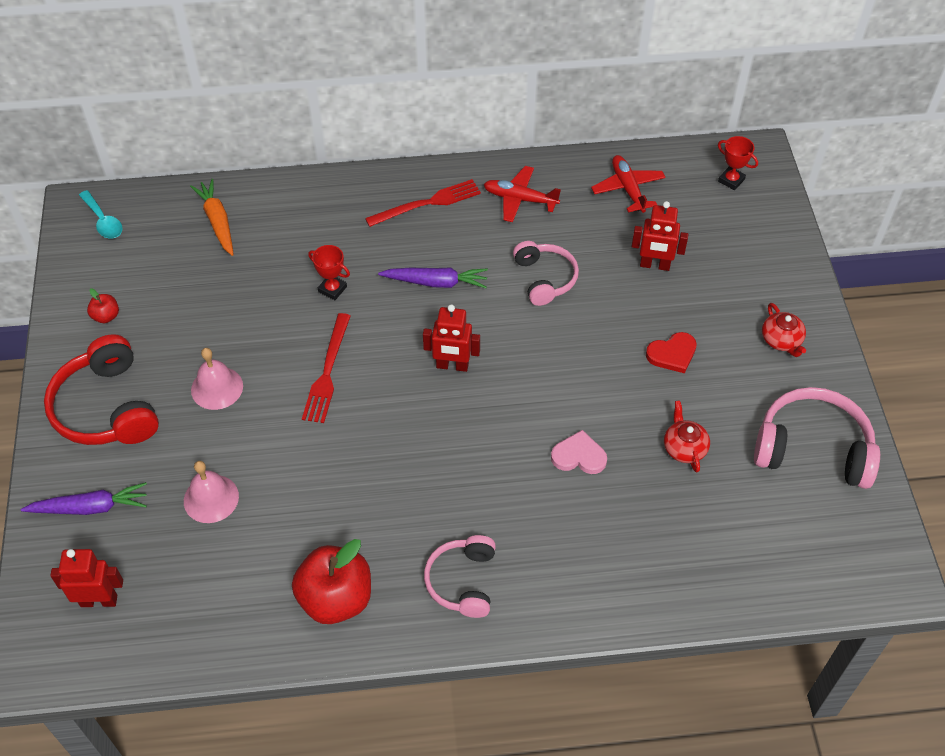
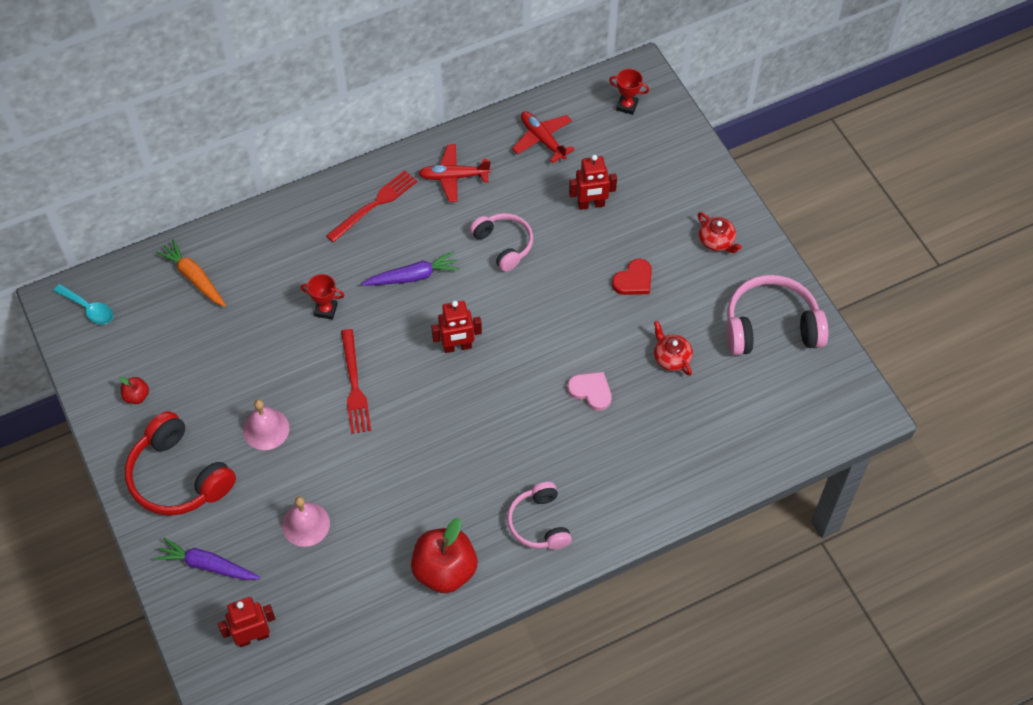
camera: 20 degrees left, 5 degrees up
(90, 507) = (207, 565): purple carrot -> purple carrot turned 135 degrees counterclockwise
(579, 456) = (591, 391): pink heart -> pink heart turned 45 degrees clockwise

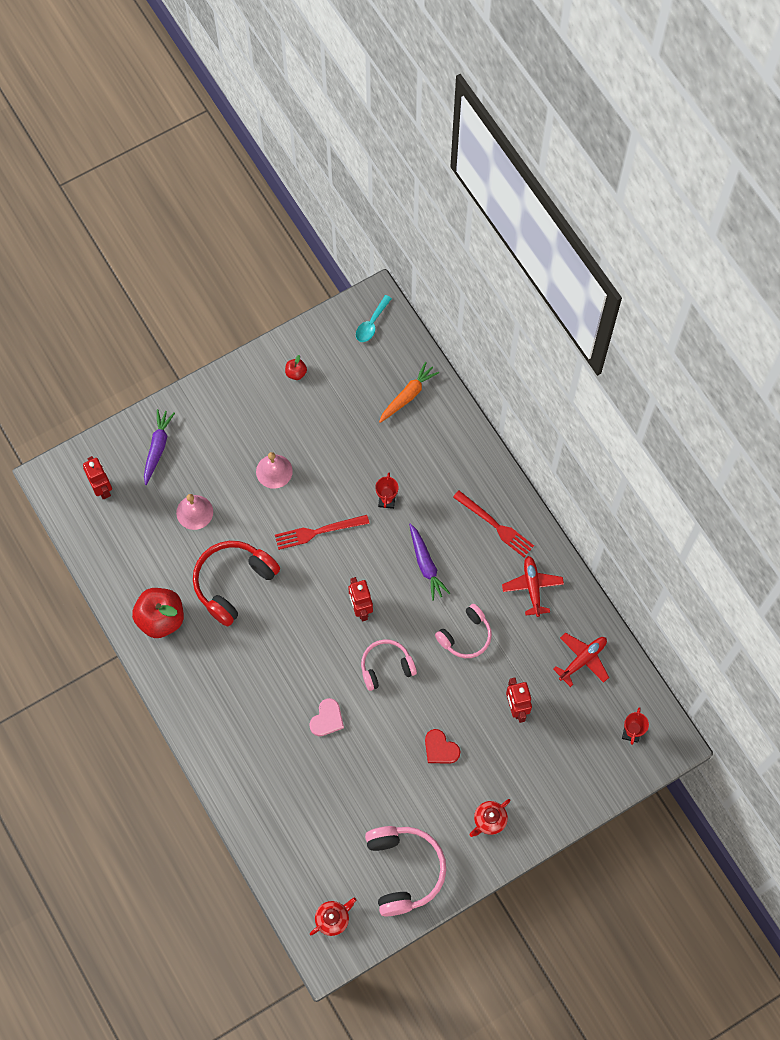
camera: 85 degrees right, 10 degrees up
(178, 477) = (229, 415): red headphones -> red headphones (233, 583)
(539, 523) = (204, 686): pink headphones -> pink headphones (386, 666)
(671, 357) = (365, 784): red teapot -> red teapot (333, 919)

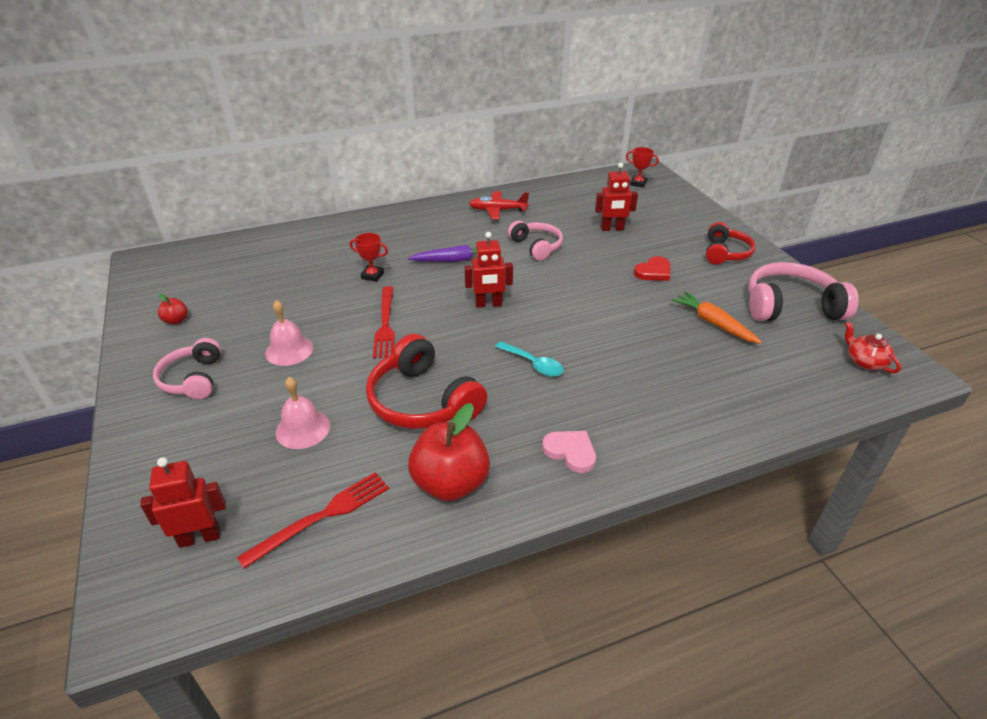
camera: 80 degrees left, 30 degrees down
(158, 448) = (179, 459): purple carrot -> none
(327, 719) = (618, 341): pink heart -> pink heart (570, 452)
(371, 323) = (165, 265): turquoise spoon -> turquoise spoon (533, 364)
(386, 666) = (560, 295): pink headphones -> pink headphones (193, 379)
(408, 395) = (265, 252): orange carrot -> orange carrot (713, 323)
(489, 820) = (725, 253): red teapot -> red headphones
(495, 525) = (430, 221): red fork -> red fork (322, 516)
(582, 660) = (571, 196): red plane -> none

